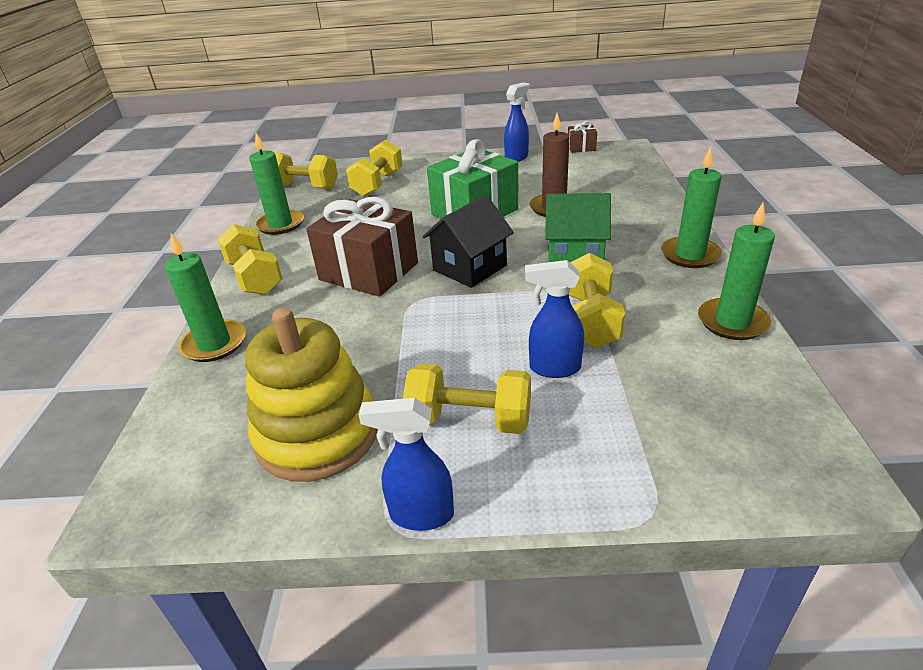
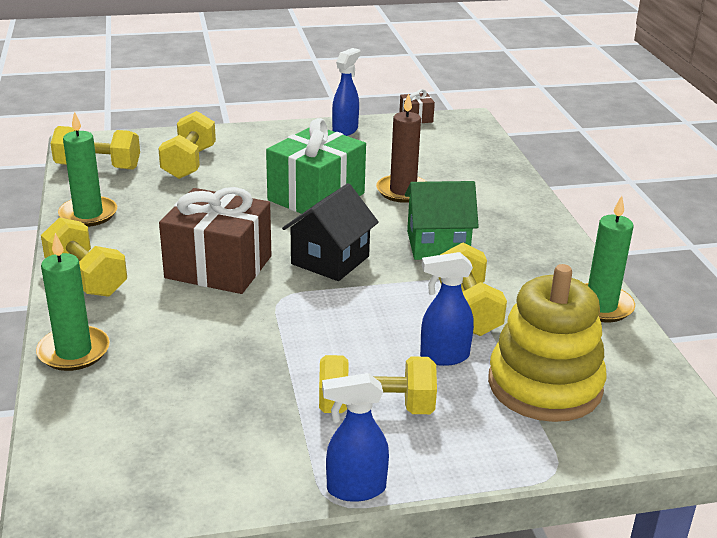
camera: 15 degrees left, 5 degrees down
(317, 434) = (229, 431): yellow stacking toy -> yellow stacking toy (544, 385)
(690, 255) = (552, 241): green candle -> none

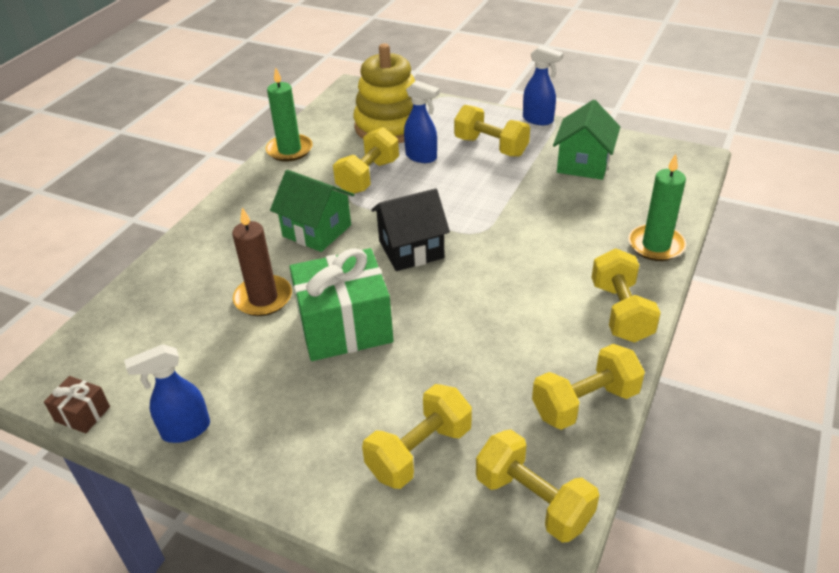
camera: 140 degrees left, 10 degrees up
(88, 214) = (585, 403): green candle -> yellow dumbbell
(218, 267) = (503, 278): brown gift -> none
(226, 430) = (583, 164): none -> green house

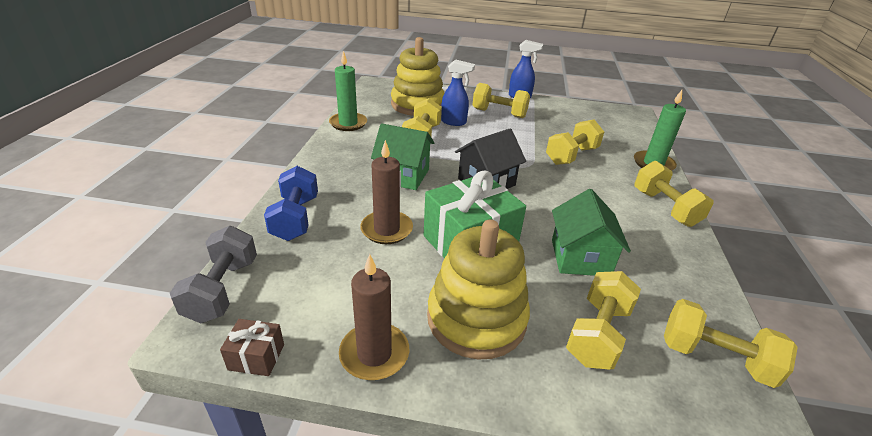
camera: 20 degrees left, 5 degrees down
(78, 343) = (222, 289): none -> grey dumbbell
(176, 273) = (295, 218): none -> blue dumbbell
(185, 430) = (374, 354): blue spray bottle -> brown candle
(301, 413) = (476, 318): none -> yellow stacking toy
(583, 164) = (568, 120): green house -> green house (580, 257)
(585, 403) = (691, 274): yellow dumbbell -> yellow dumbbell (571, 156)

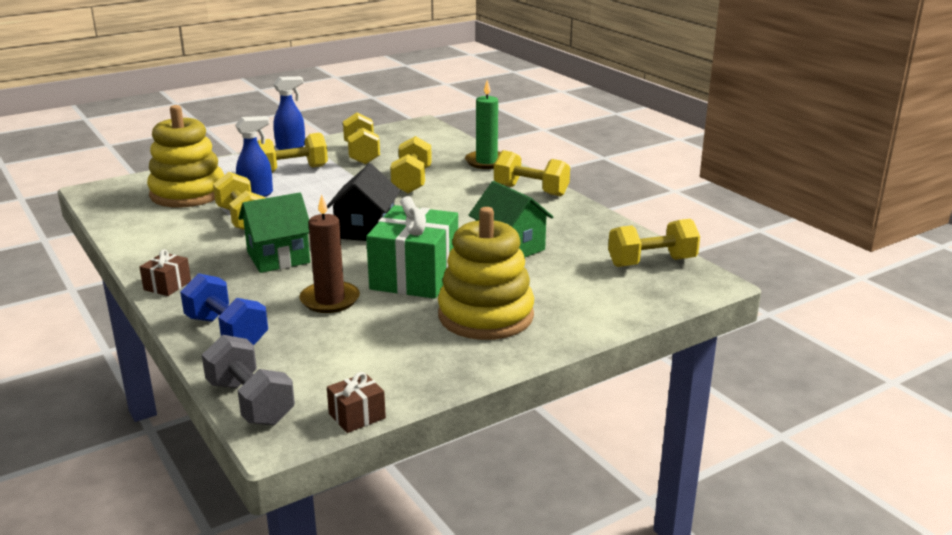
camera: 40 degrees left, 10 degrees down
(317, 164) = (167, 285): none -> brown gift
(348, 123) = (135, 239): green candle -> none
(374, 354) = (443, 368): brown candle -> none
(597, 334) = (574, 284): yellow dumbbell -> yellow dumbbell (362, 154)

